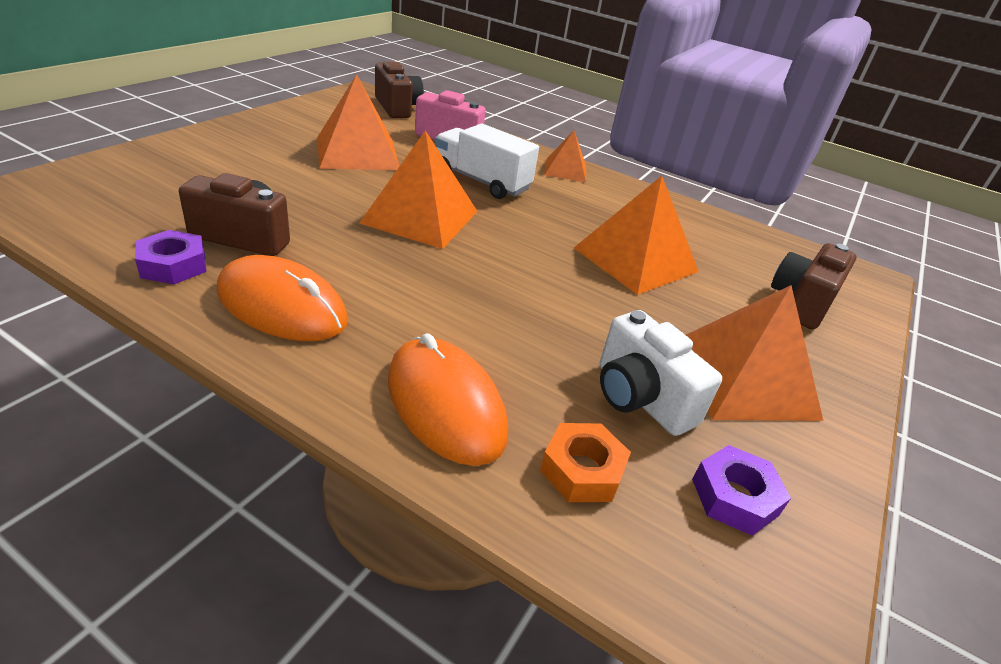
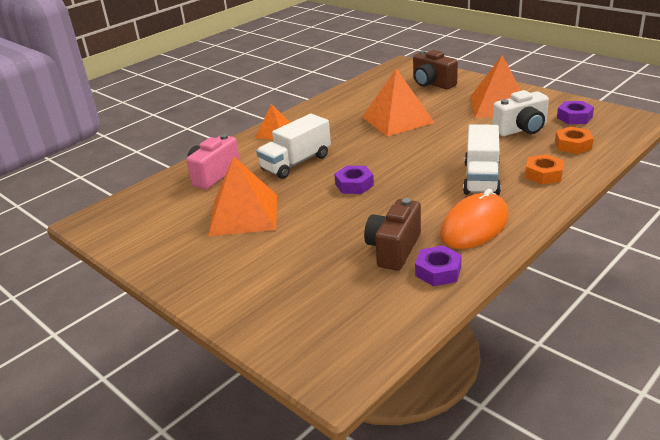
camera: 70 degrees left, 5 degrees down
(397, 108) = (138, 200): brown camera -> none
(420, 217) = (354, 185): orange pyramid -> purple nut
(433, 326) = (481, 178): none -> white truck
(445, 404) = (543, 174): orange mouse -> orange nut

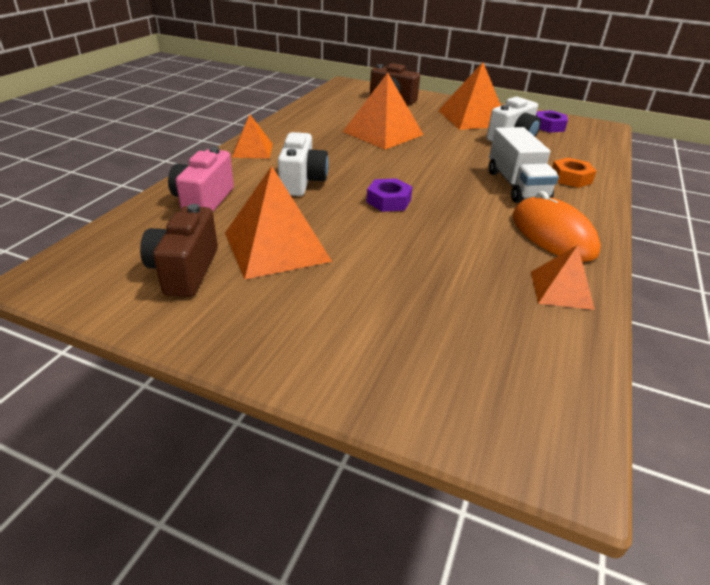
camera: 25 degrees left, 5 degrees up
(296, 163) = (302, 182): white truck -> white camera
(394, 249) = (491, 270): brown camera -> brown camera (185, 271)
(438, 271) = (561, 290): purple nut -> orange pyramid
(474, 225) = (553, 234): orange mouse -> orange mouse turned 45 degrees counterclockwise
(573, 145) = (571, 150): orange nut -> none

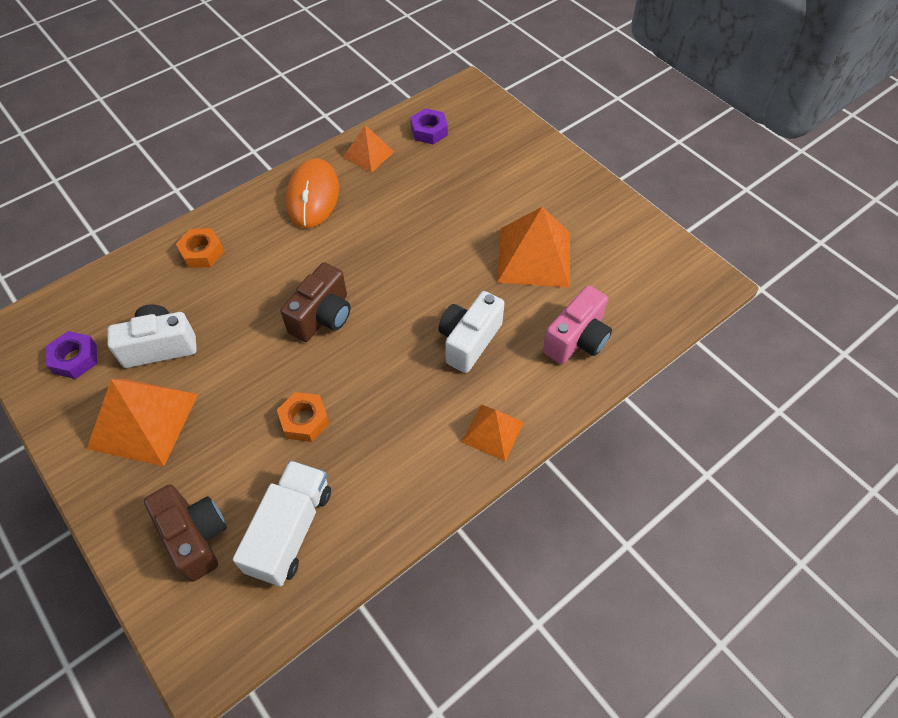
camera: 150 degrees left, 20 degrees up
(185, 271) = (609, 255): brown camera -> brown camera (322, 317)
(382, 133) = (304, 420): orange pyramid -> orange nut
(388, 201) = (407, 280): purple nut -> purple nut (429, 131)
(516, 185) = (268, 260): white truck -> white truck (290, 530)

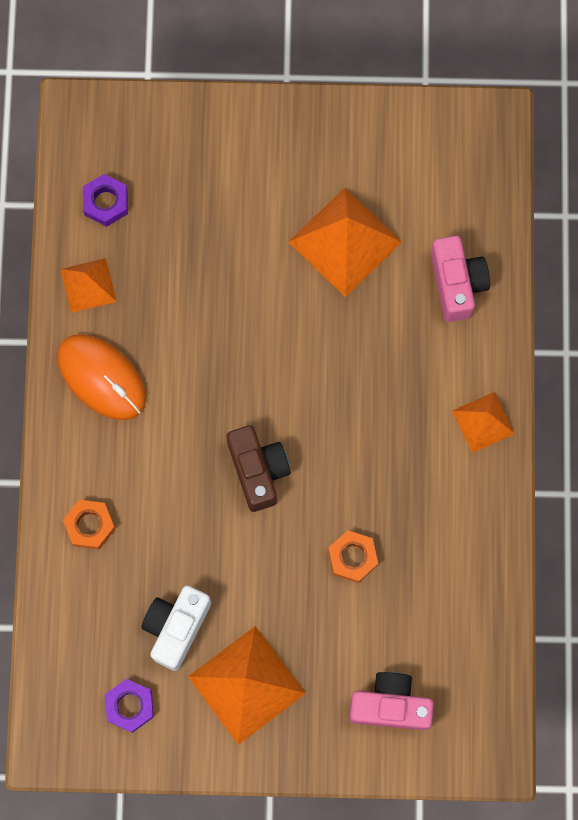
camera: 50 degrees left, 20 degrees up
(195, 537) = (390, 705): brown camera -> pink camera
(290, 530) = (442, 633): white truck -> none
(469, 341) = (385, 370): white camera -> none

